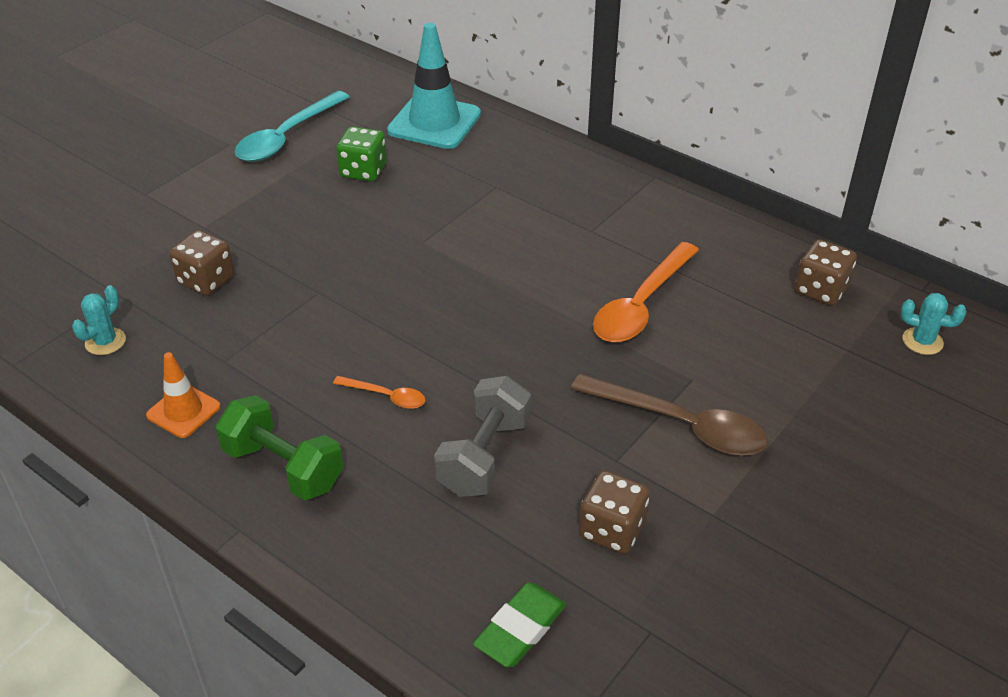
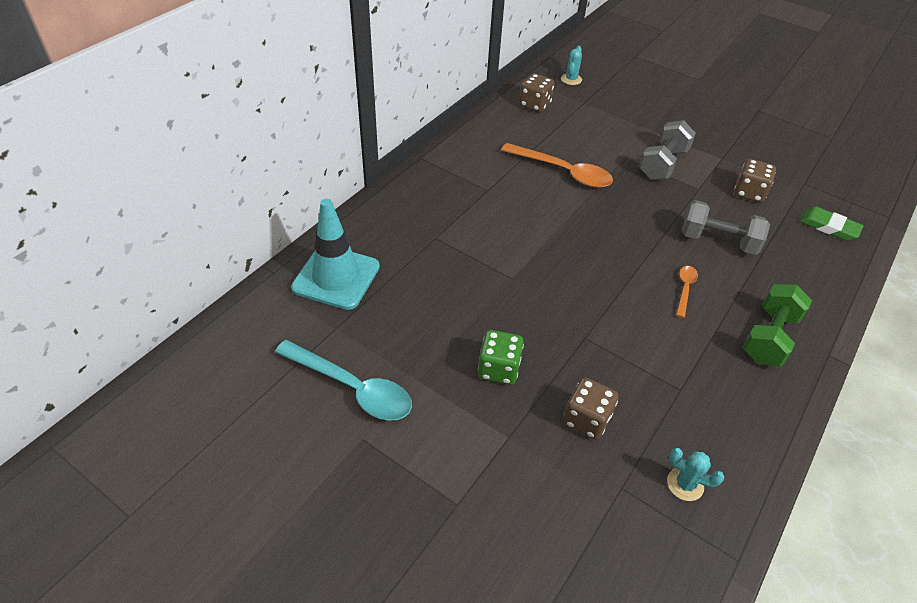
camera: 95 degrees left, 5 degrees up
(183, 411) = (742, 406): orange traffic cone -> none
(363, 171) = (413, 322): green dice -> green dice (498, 369)
(680, 425) = (663, 164): brown spoon -> grey dumbbell

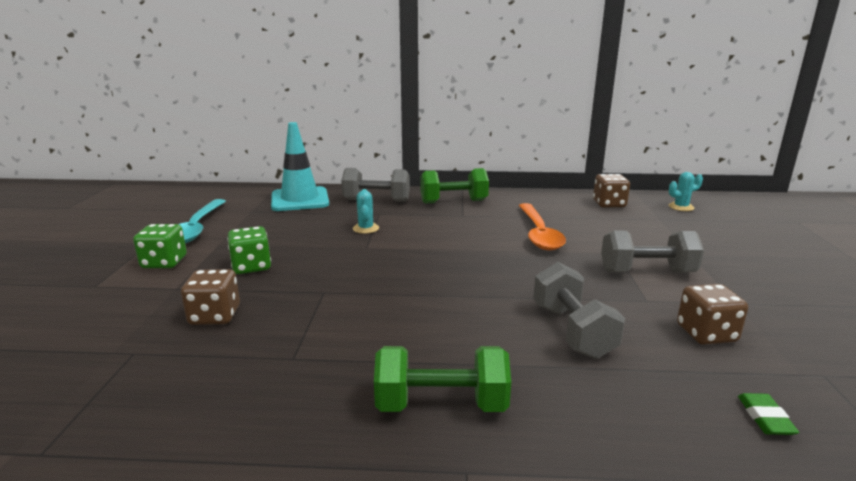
camera: 60 degrees right, 25 degrees down
(396, 224) = (376, 200): none -> grey dumbbell
(436, 435) = (164, 262): none -> green dice
(449, 178) = (453, 202): none -> green dumbbell
(685, 289) = (457, 327): orange spoon -> none
(685, 484) = (149, 390): turquoise cactus -> turquoise cactus (366, 228)
(828, 227) = (765, 417): green eraser -> green eraser, size x0.65

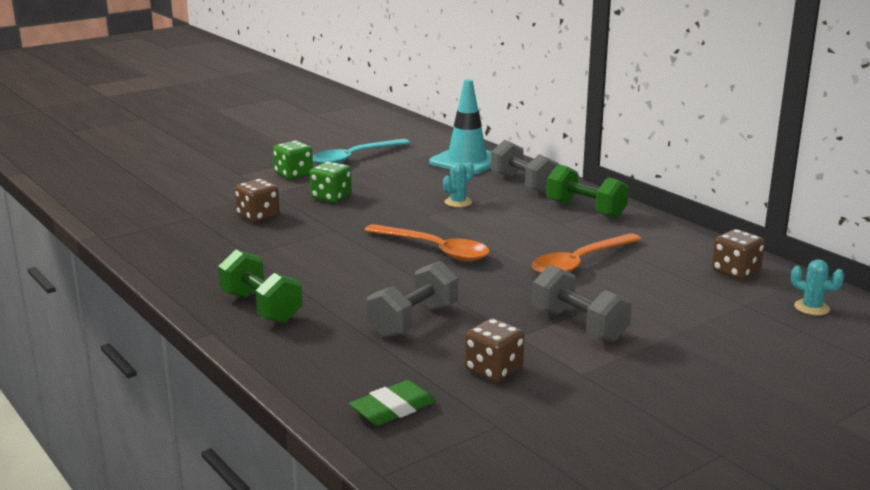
camera: 50 degrees right, 0 degrees up
(439, 268) = (434, 250): none -> orange spoon
(765, 417) = (393, 408): green eraser -> green eraser, size x1.54

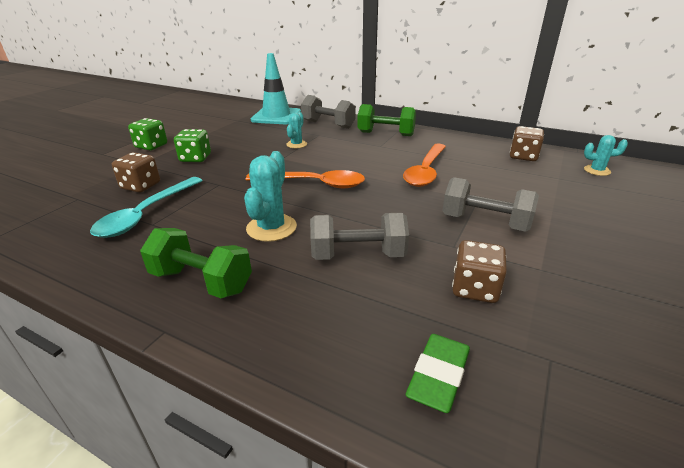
camera: 25 degrees left, 10 degrees up
(354, 158) = (192, 127): turquoise spoon -> turquoise spoon (146, 214)
(354, 281) = (271, 228): none -> turquoise cactus
(414, 321) = (358, 255): grey dumbbell -> grey dumbbell turned 75 degrees clockwise

